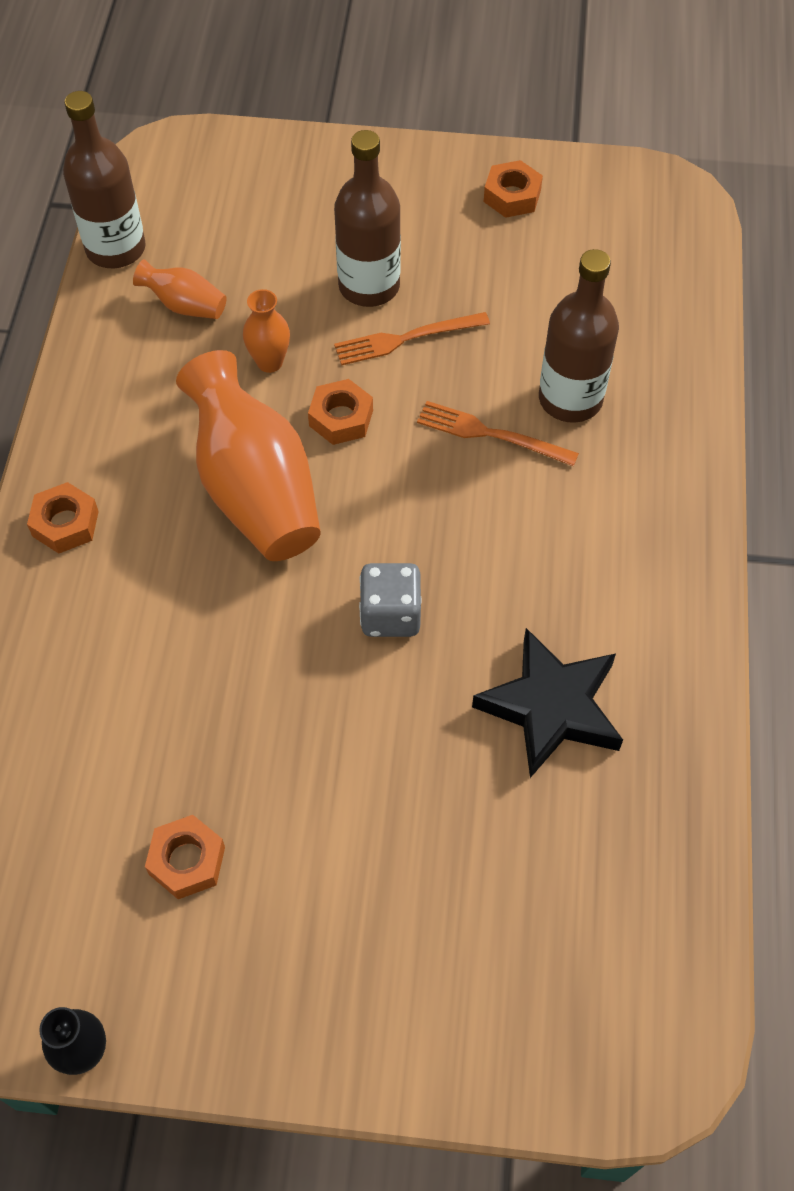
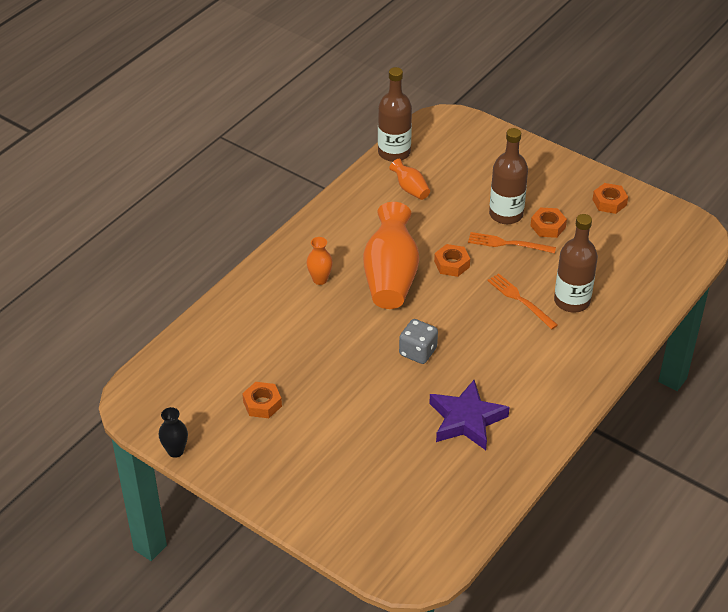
camera: 30 degrees right, 15 degrees down
(65, 523) = (296, 256): orange nut -> orange nut (548, 226)
(269, 362) = (434, 228): orange vase -> orange vase (320, 279)
(551, 707) = (466, 420): black star -> purple star

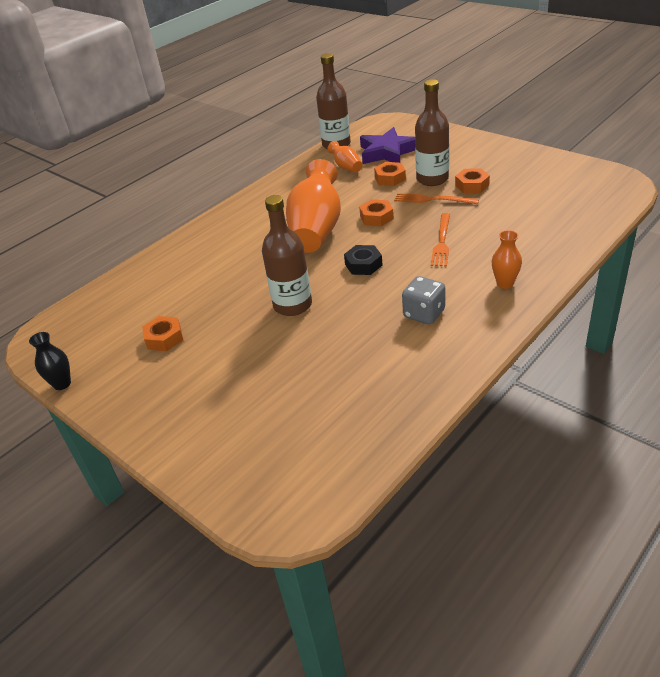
camera: 10 degrees right, 5 degrees down
(320, 279) = (249, 234): orange vase -> orange vase (505, 283)
(418, 352) = (332, 288): grey dice -> grey dice (424, 313)
(445, 325) = (363, 265): none -> black nut
(466, 420) = (374, 348): purple star -> purple star (387, 152)
(520, 300) = (442, 241): orange fork -> orange fork turned 135 degrees counterclockwise
(572, 301) = (494, 240): brown bottle -> brown bottle (292, 305)
(609, 202) = (531, 165): orange nut -> orange nut (390, 178)

